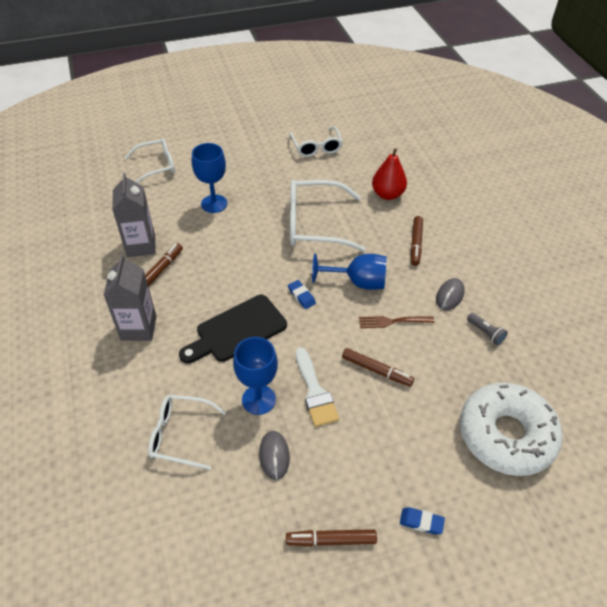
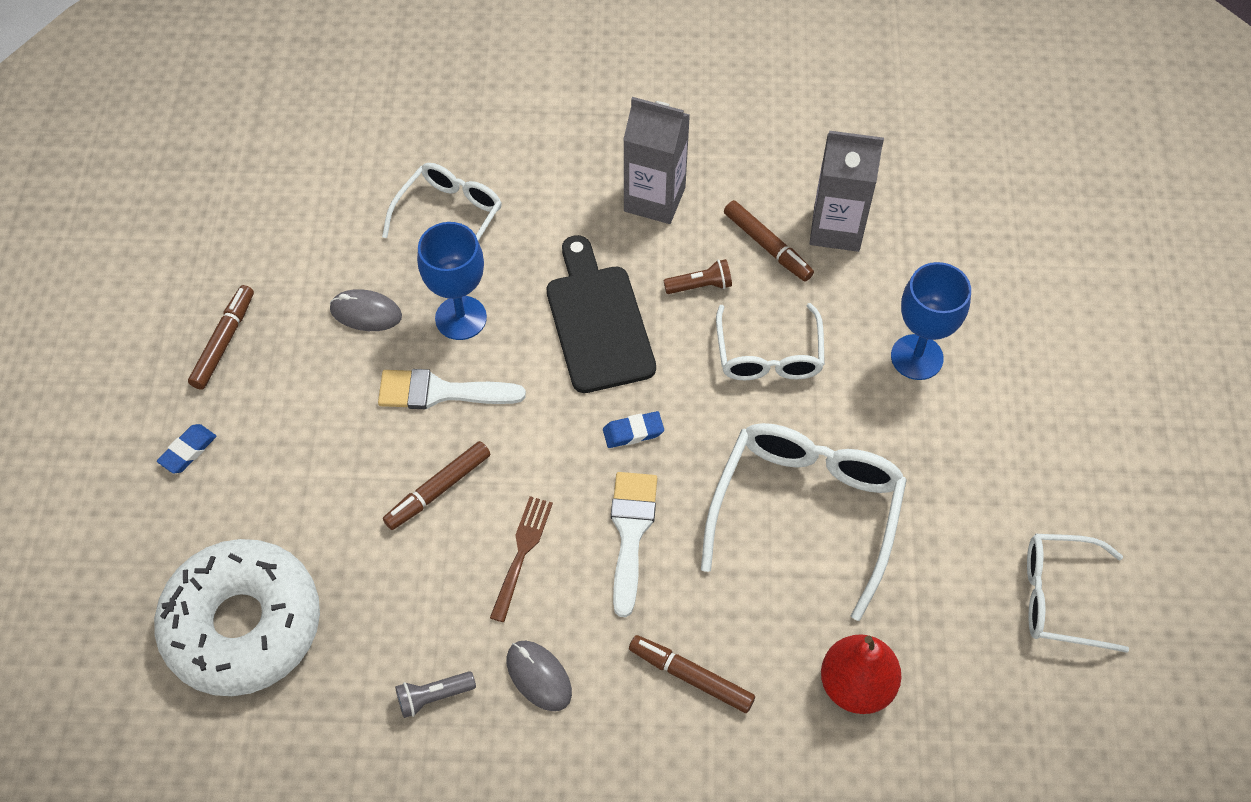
camera: 110 degrees right, 10 degrees up
(157, 166) = (1060, 287): white glasses -> white glasses (769, 355)
(197, 292) = (700, 286): none -> brown flashlight
(358, 282) = (631, 532): blue goblet -> white brush

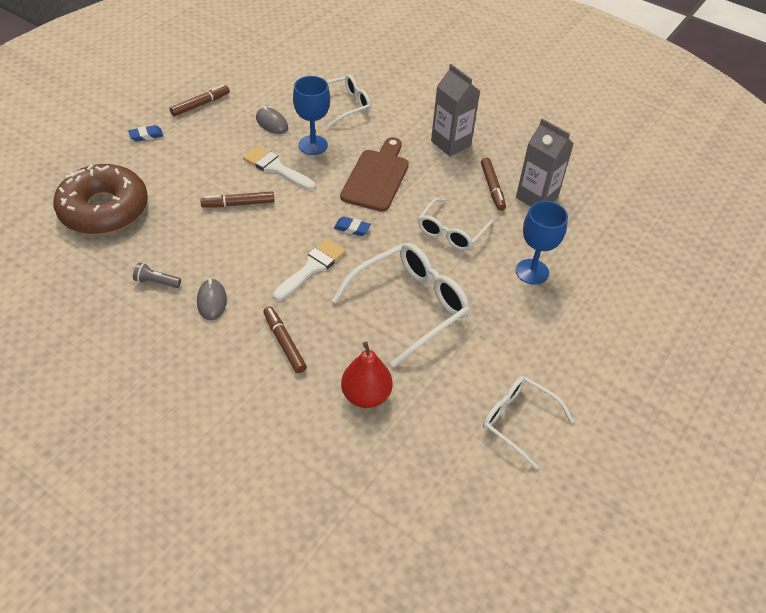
camera: 30 degrees right, 10 degrees down
(243, 625) = (104, 209): white donut -> brown donut
(521, 554) = (251, 249): brown fork -> none
(598, 321) = (377, 177): black cutting board -> brown cutting board
(700, 286) = (442, 187): brown flashlight -> none

